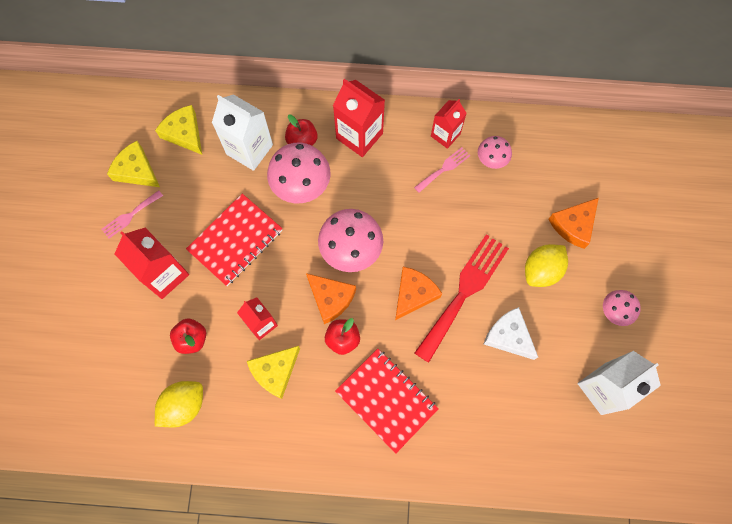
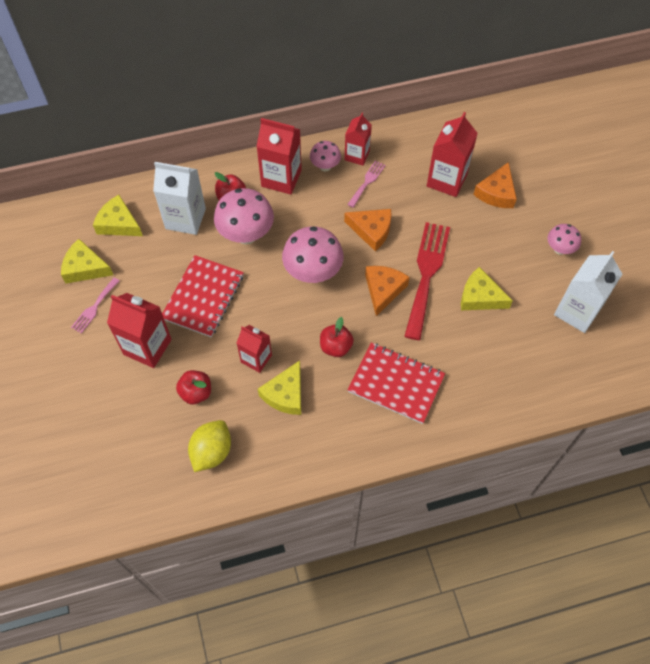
camera: 20 degrees left, 10 degrees down
(331, 298) = (311, 317): orange cheese -> orange cheese (371, 230)
(491, 160) = (405, 163): pink mushroom -> pink mushroom (325, 166)
(508, 336) = (480, 297): white cheese -> yellow cheese
(527, 193) = (447, 180): none -> red carton
(541, 270) = (485, 236): yellow lemon -> none

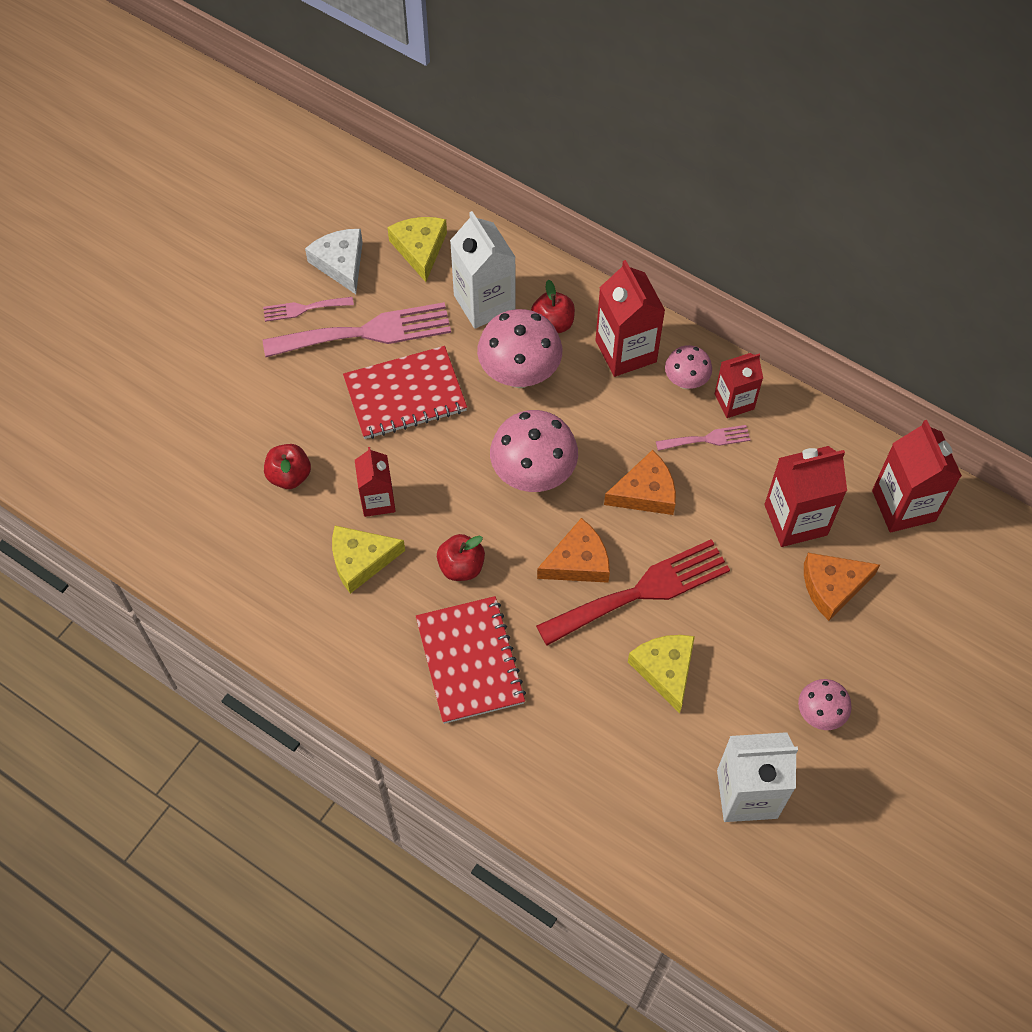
camera: 50 degrees right, 0 degrees up
(85, 268) = (341, 263): yellow cheese -> white cheese
(144, 287) = (366, 332): none -> pink fork
(147, 347) = (302, 391): red carton -> red carton (903, 505)
(212, 452) = (236, 542): yellow lemon -> none
(371, 230) = (645, 492): orange cheese -> orange cheese turned 90 degrees counterclockwise

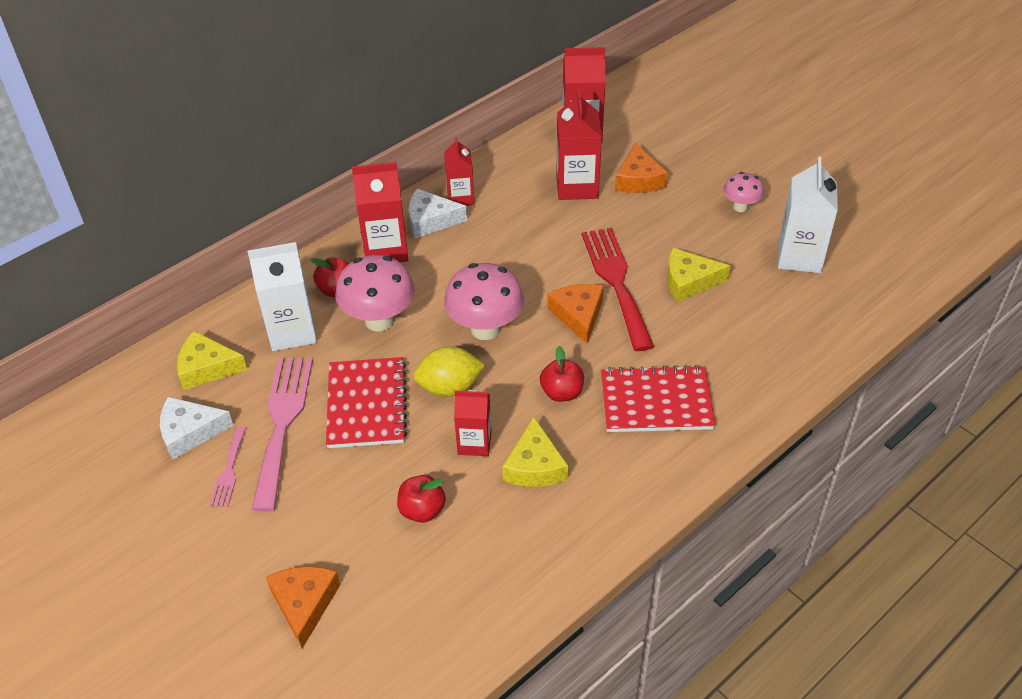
camera: 75 degrees left, 15 degrees down
(444, 461) = (449, 387): none -> yellow lemon
(645, 492) = (526, 263): orange cheese -> orange cheese (304, 604)
(686, 381) = (430, 220): pink mushroom -> white cheese
(707, 439) = (489, 219): pink fork -> none

